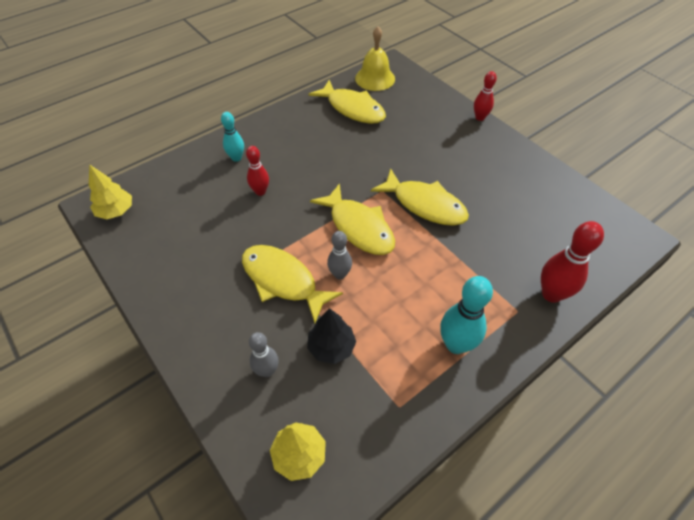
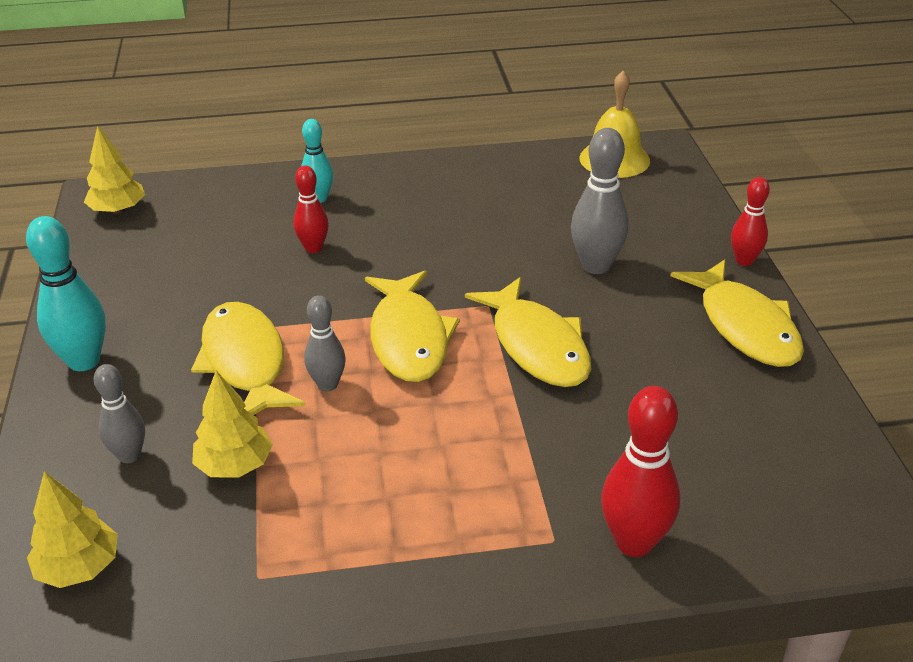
camera: 30 degrees right, 15 degrees down
(331, 347) = (235, 465): black tree -> yellow tree
(353, 109) = (541, 188): yellow fish -> yellow fish (745, 326)
(416, 146) = (596, 266): none -> grey bowling pin
(456, 344) = (412, 540): turquoise bowling pin -> turquoise bowling pin (84, 361)

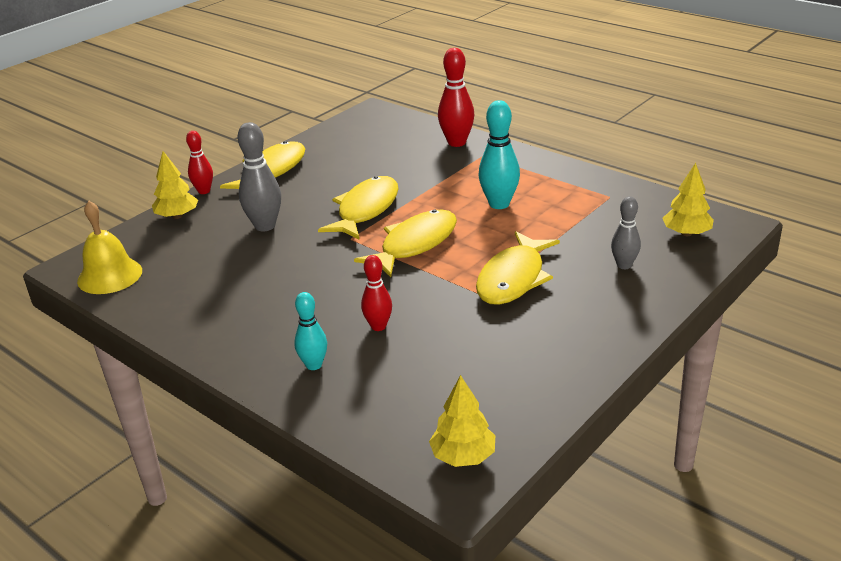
camera: 130 degrees left, 5 degrees down
(84, 361) = (606, 331): turquoise bowling pin -> turquoise bowling pin (499, 204)
(235, 465) = (575, 236): yellow tree -> yellow tree (177, 216)
(327, 384) = (487, 245): grey bowling pin -> none

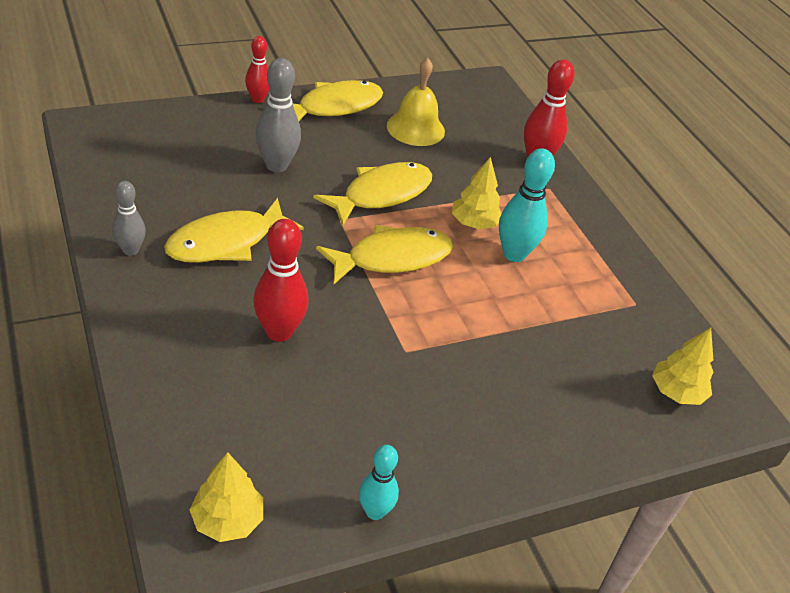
camera: 20 degrees right, 10 degrees up
(110, 275) = (105, 150): yellow bell -> yellow bell (415, 128)
(177, 216) = (212, 115): yellow tree -> yellow tree (474, 223)
(314, 365) = (187, 341): turquoise bowling pin -> turquoise bowling pin (375, 511)
(378, 326) = (279, 332): red bowling pin -> red bowling pin, size x1.59
(513, 278) = (450, 349): yellow fish -> yellow fish (226, 242)
(624, 265) = (574, 395): grey bowling pin -> grey bowling pin (130, 250)

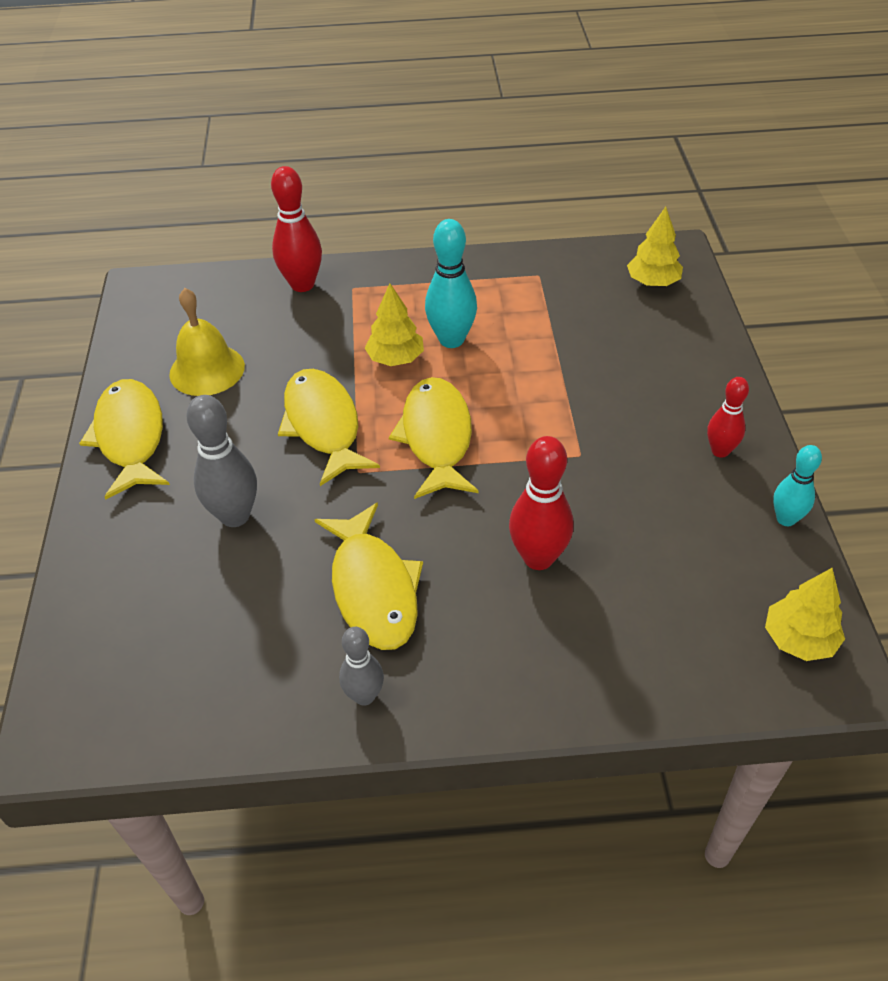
camera: 65 degrees left, 5 degrees up
(257, 99) = (79, 515): red bowling pin -> red bowling pin (720, 451)

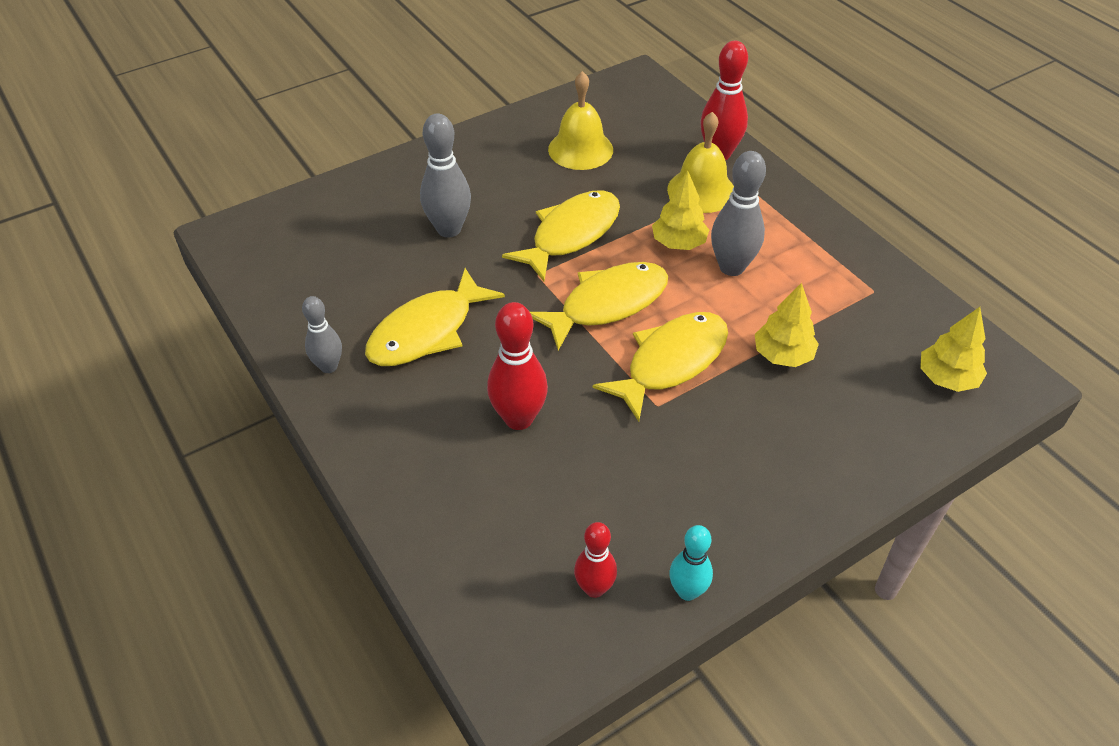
camera: 60 degrees right, 0 degrees up
(130, 437) = (486, 145): yellow fish -> yellow fish (671, 362)
(340, 316) = (701, 190): none -> yellow bell
(451, 340) = (731, 267): turquoise bowling pin -> grey bowling pin
(720, 451) = (741, 509): red bowling pin -> red bowling pin (594, 588)
(798, 639) = (540, 642): yellow tree -> yellow tree (783, 355)

